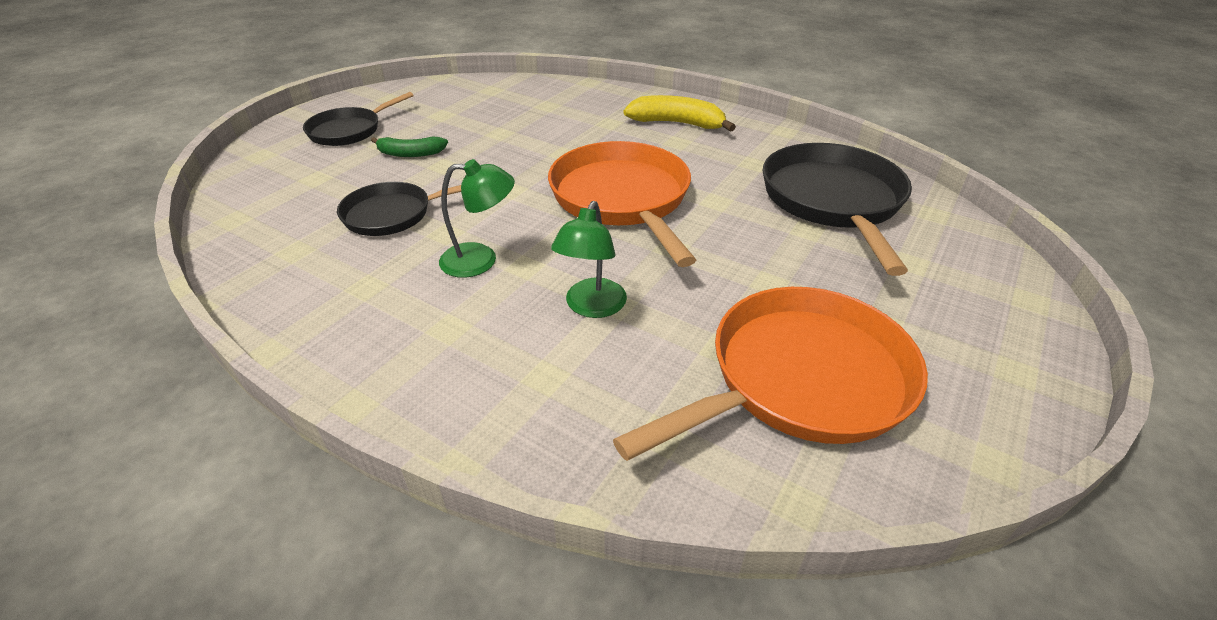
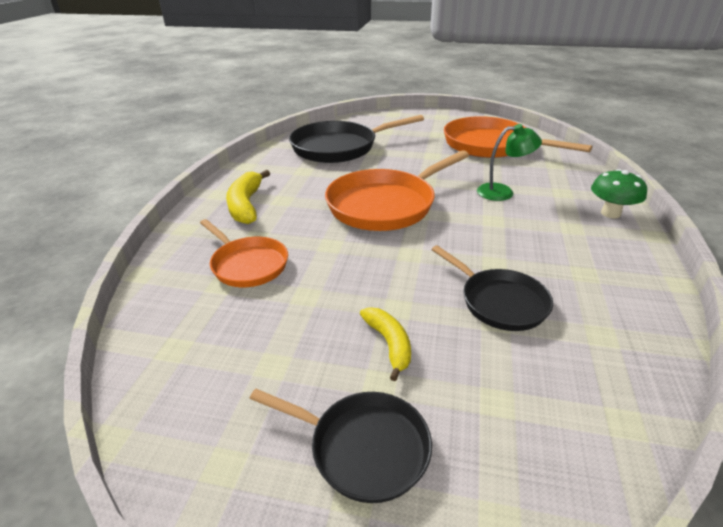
camera: 110 degrees left, 5 degrees down
(410, 154) = (389, 344): green banana -> yellow banana
(443, 395) = (610, 213): none -> green mushroom
(481, 260) = (506, 237): green lamp -> none
(565, 116) = (247, 264): none -> orange pan

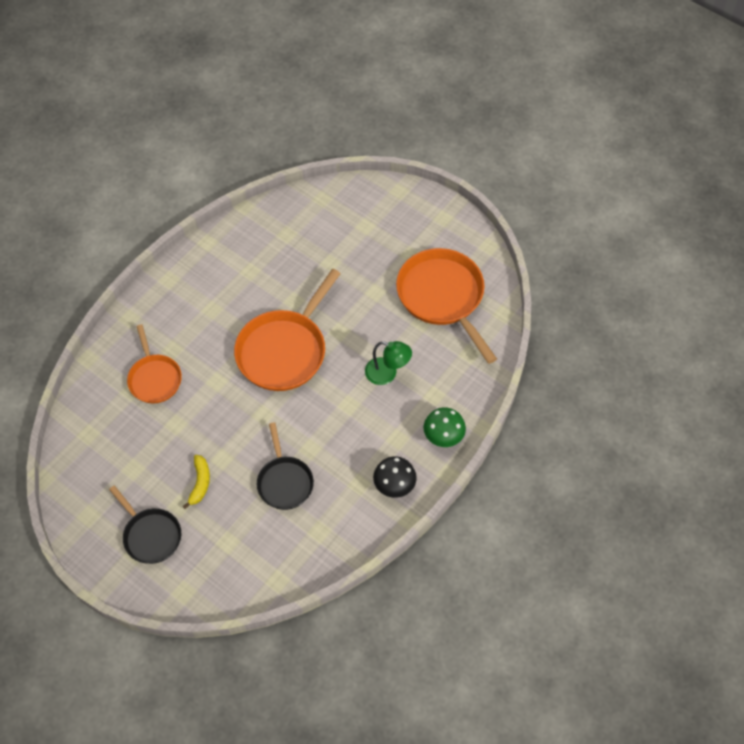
camera: 25 degrees right, 25 degrees up
(246, 205) = (182, 305): yellow banana -> none
(339, 147) = (302, 242): black pan -> none
(385, 205) = (284, 350): orange pan -> orange pan turned 45 degrees counterclockwise
(621, 262) = (394, 485): none -> black mushroom

